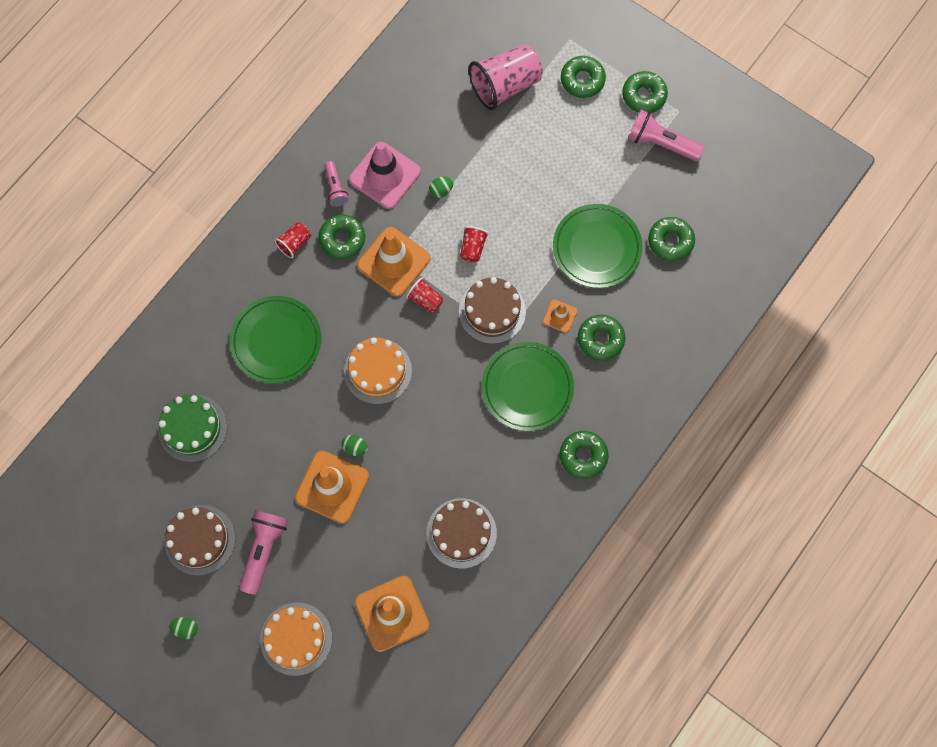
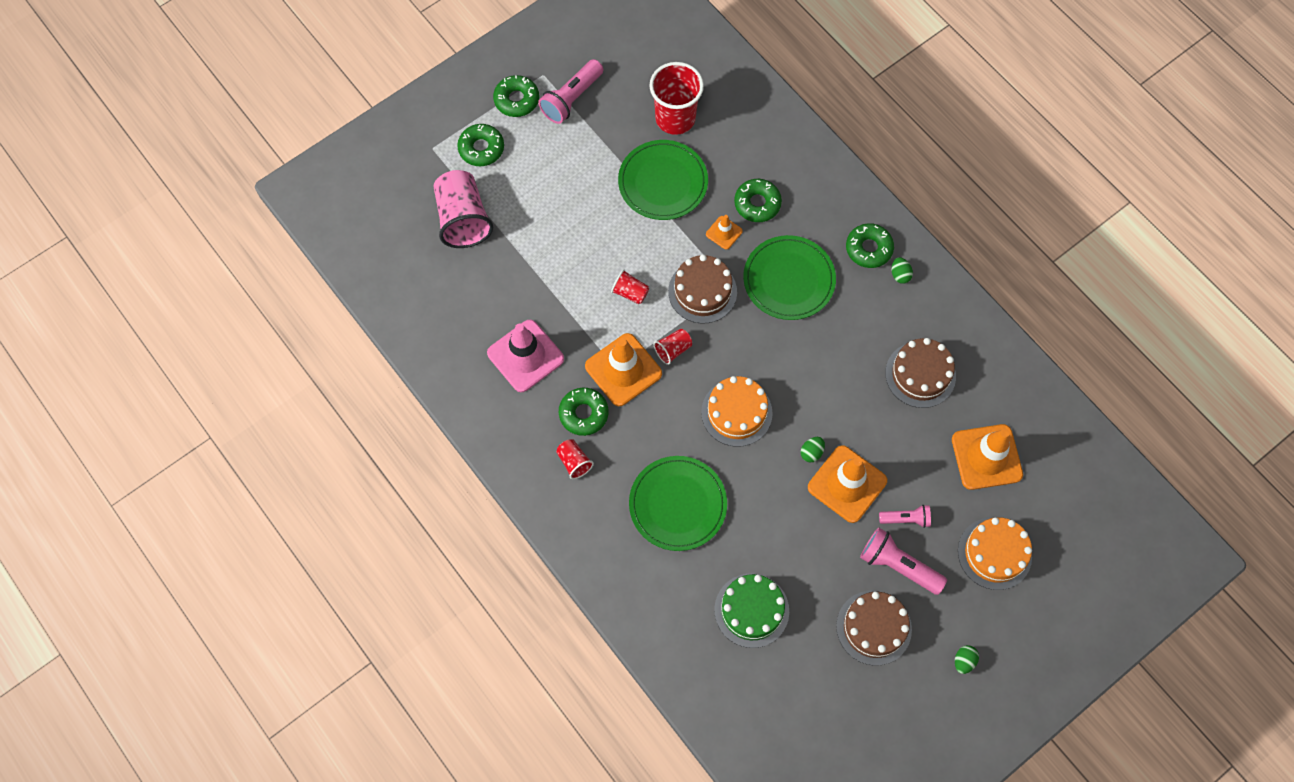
camera: 75 degrees left, 5 degrees down
(335, 188) = (524, 407): pink flashlight -> pink flashlight (906, 519)
(441, 190) = (559, 307): green egg -> green egg (900, 275)
(670, 241) = (675, 118): green donut -> red cup

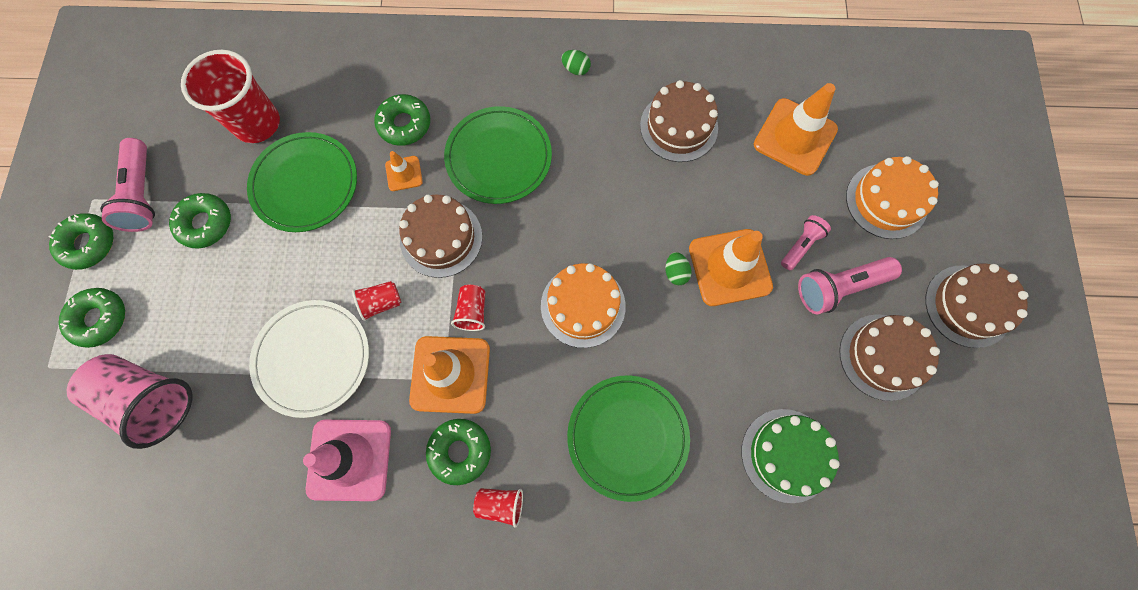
camera: 50 degrees left, 5 degrees up
(563, 284) = (313, 358): none -> white plate
(868, 249) = (530, 73): green donut -> green donut (205, 224)
(963, 661) = (968, 306): green egg -> brown cake

